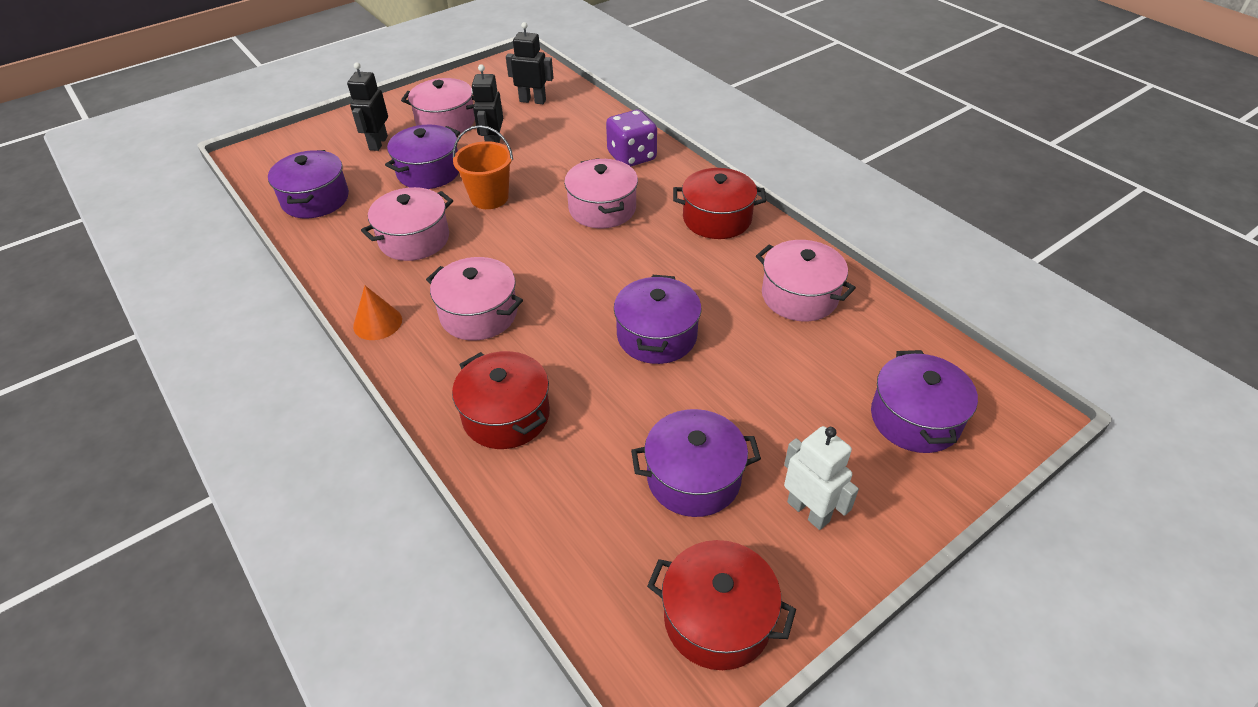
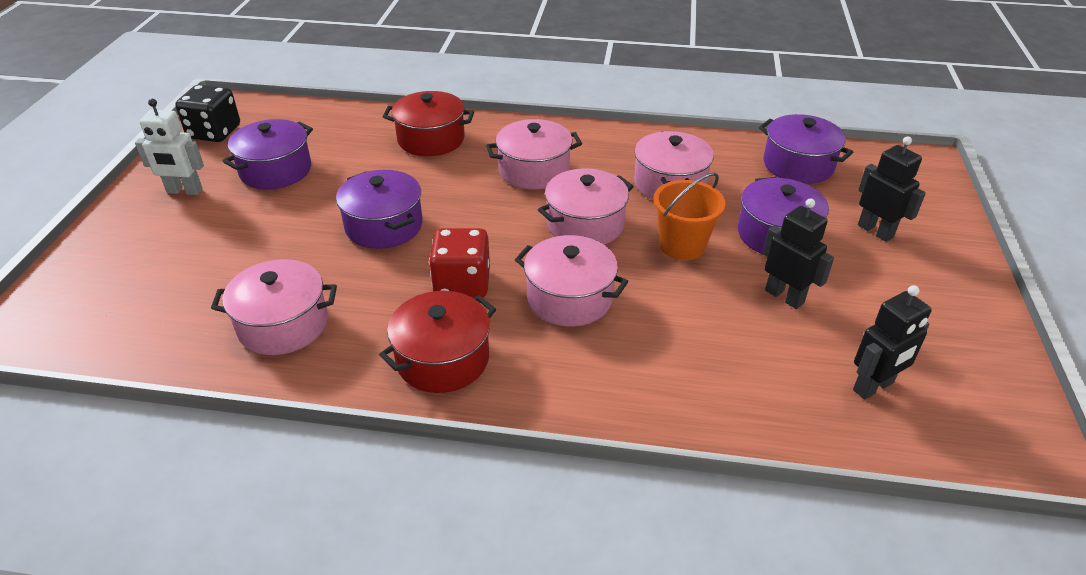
camera: 135 degrees right, 5 degrees down
(377, 323) = (589, 134): orange cone -> none
(446, 122) = (882, 292): pink pot -> pink pot (585, 224)
(631, 156) = (633, 381): purple dice -> none
(654, 254) = (462, 284): none -> red dice
(717, 618) = (214, 132): red pot -> black dice
(915, 418) = (119, 279): purple pot -> none

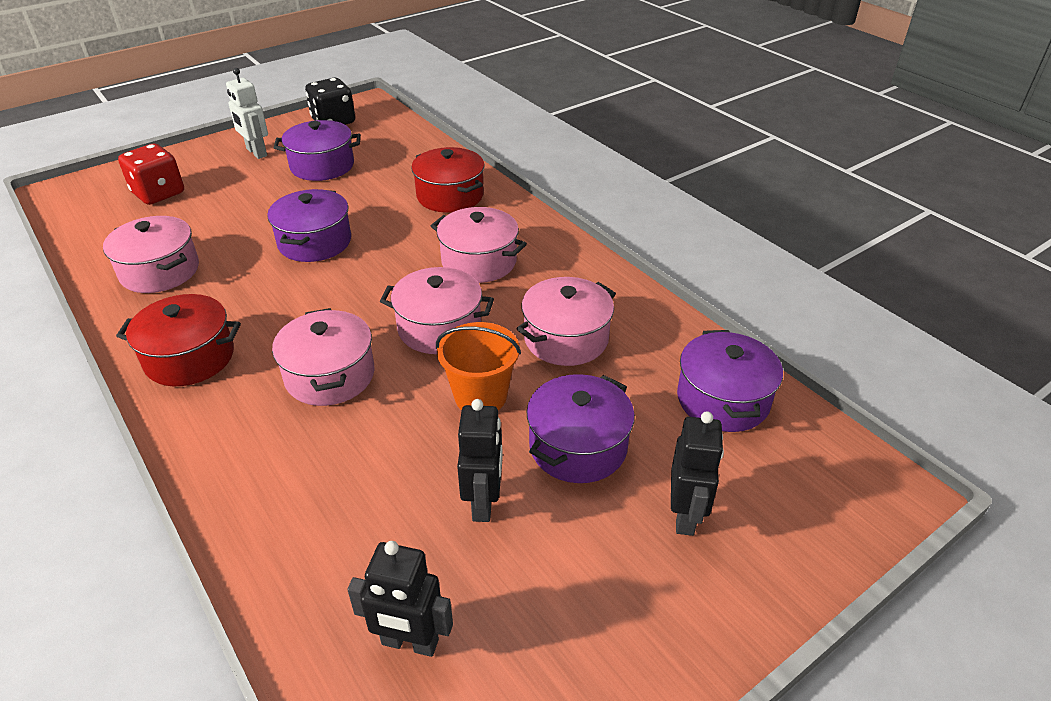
camera: 45 degrees right, 0 degrees up
(462, 284) = (286, 315): red dice -> red dice (158, 193)

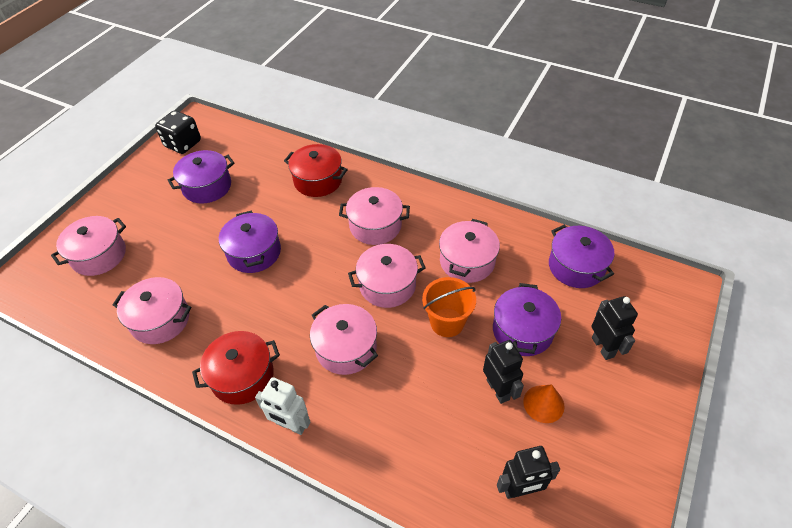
camera: 25 degrees left, 10 degrees up
(158, 193) = (99, 255): red dice -> pink pot
(256, 152) = (146, 192): white robot -> white robot (291, 425)
(535, 549) = (543, 403): none -> orange cone

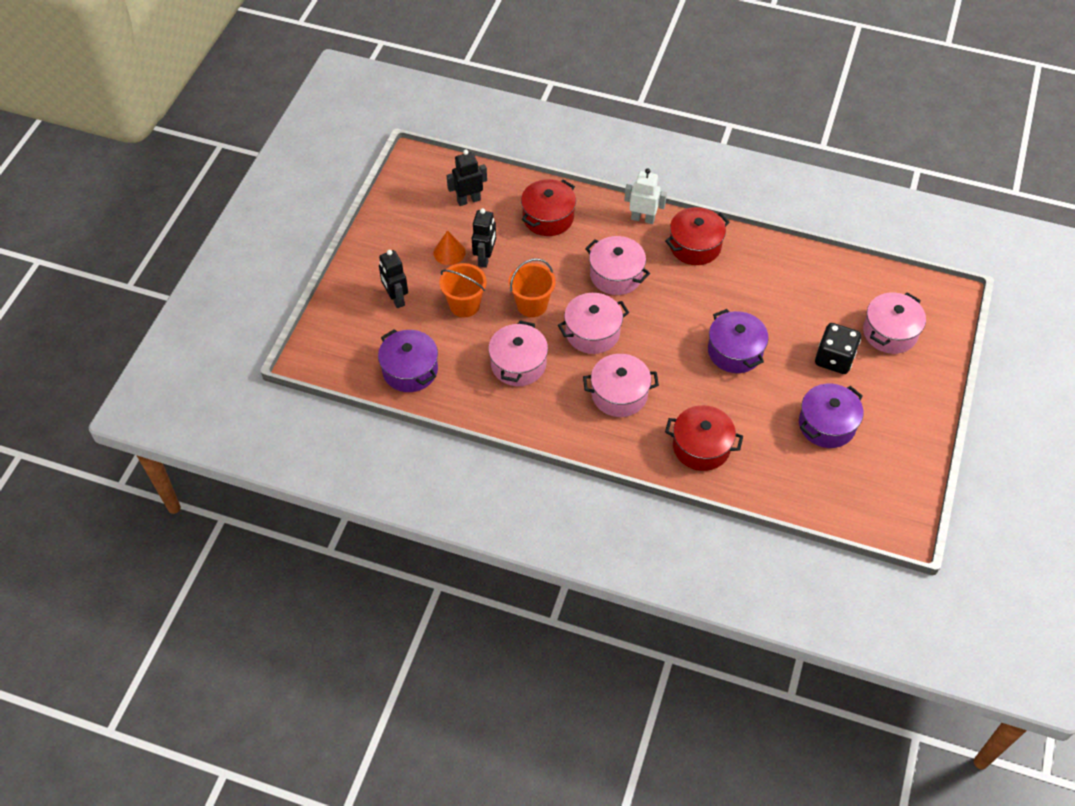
camera: 170 degrees right, 5 degrees up
(160, 320) = (789, 280): pink pot -> none
(183, 144) = (894, 485): black dice -> black dice (834, 359)
(412, 443) = (548, 217): none -> red pot
(498, 389) = (485, 258): black robot -> black robot turned 135 degrees counterclockwise
(522, 330) = (464, 305): purple pot -> orange bucket

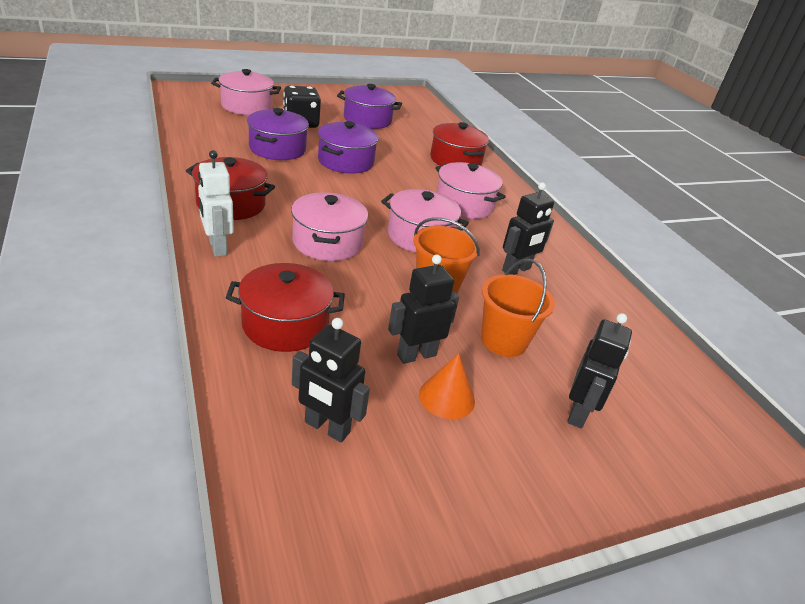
camera: 135 degrees left, 20 degrees down
(410, 370) = (633, 345): purple pot -> purple pot (277, 149)
(518, 364) = (516, 270): pink pot -> black robot

